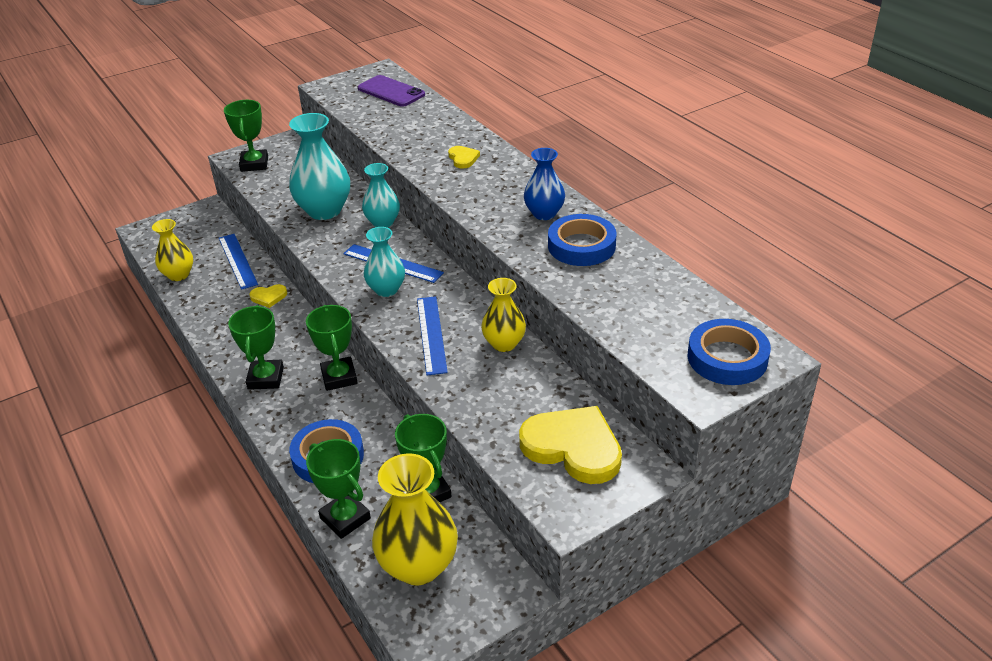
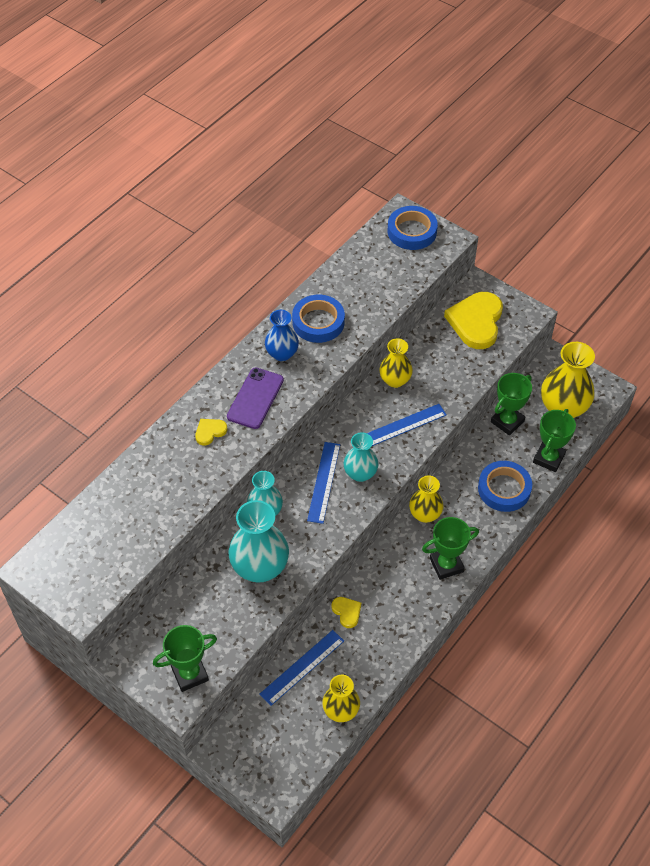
camera: 110 degrees left, 15 degrees up
(339, 377) = (425, 514): green trophy -> yellow vase
(391, 92) = (84, 538): purple phone -> purple phone (255, 398)

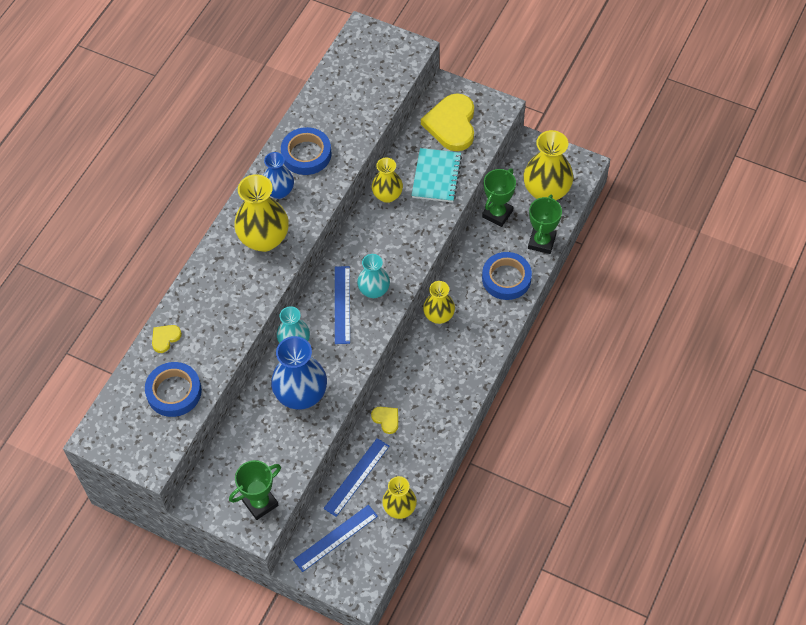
camera: 10 degrees left, 5 degrees up
(210, 432) = (229, 279): yellow heart -> yellow heart (165, 338)
(255, 398) = (264, 239): purple phone -> yellow vase
(260, 567) = (301, 395): turquoise vase -> blue vase
(402, 426) = (403, 238): blue ruler -> blue ruler (335, 538)
(412, 231) = (375, 48): blue tape -> blue tape (174, 392)
(446, 565) = (467, 359): green trophy -> none
(450, 370) = (436, 176): none -> turquoise notebook

